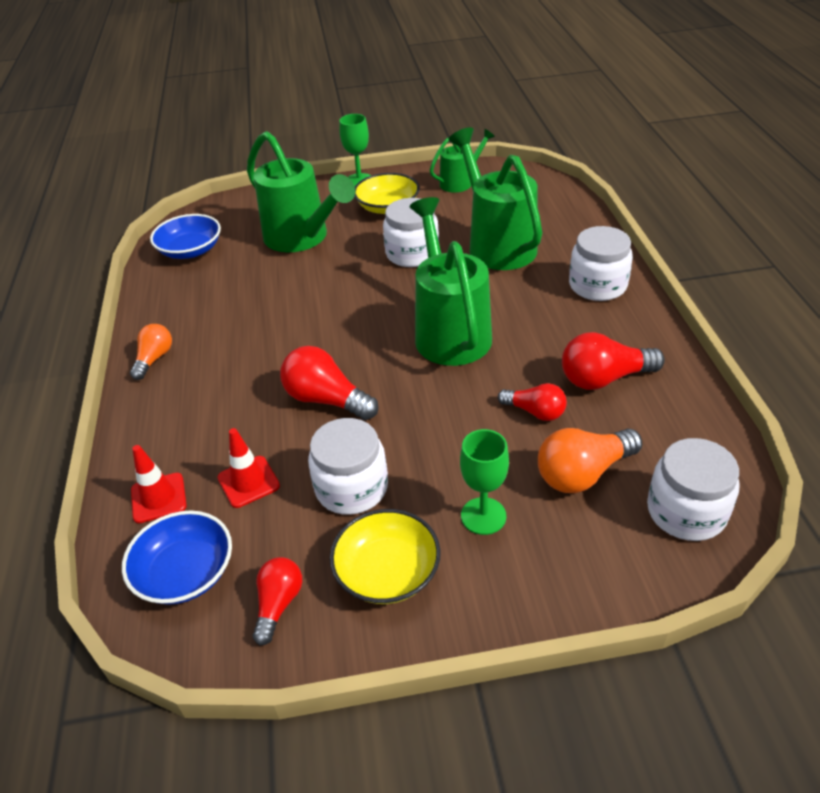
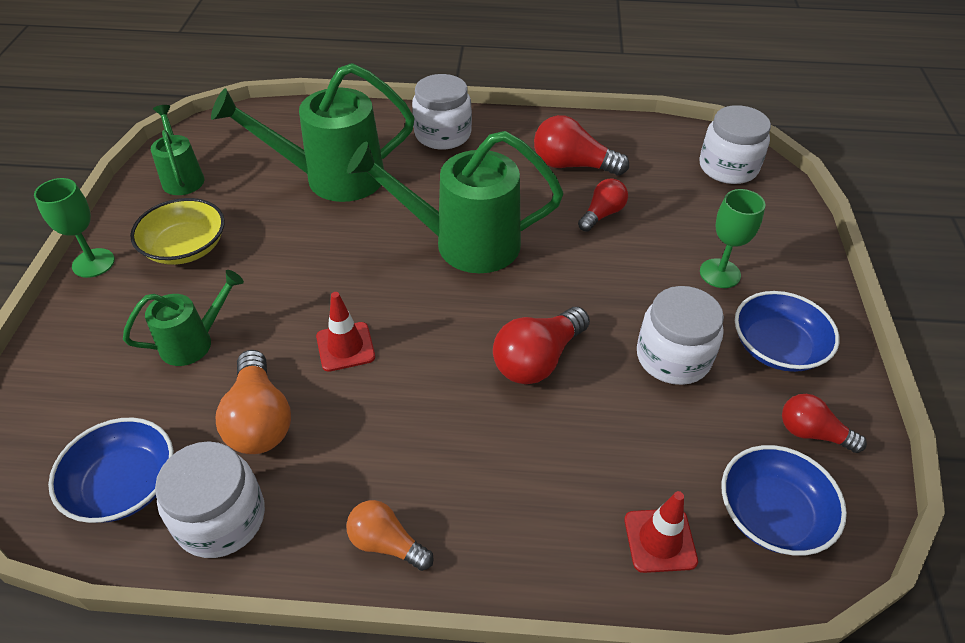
camera: 80 degrees left, 5 degrees up
(248, 482) = (649, 445): red traffic cone -> red traffic cone (345, 347)
(302, 238) = (194, 342): green watering can -> green watering can, size x0.54
(387, 572) = (777, 347): yellow bowl -> blue bowl
(412, 253) = (305, 245): white jar -> white jar (221, 518)
(583, 473) = (681, 206): orange light bulb -> orange light bulb (259, 419)
(604, 378) = (572, 165): red light bulb -> red light bulb turned 105 degrees clockwise

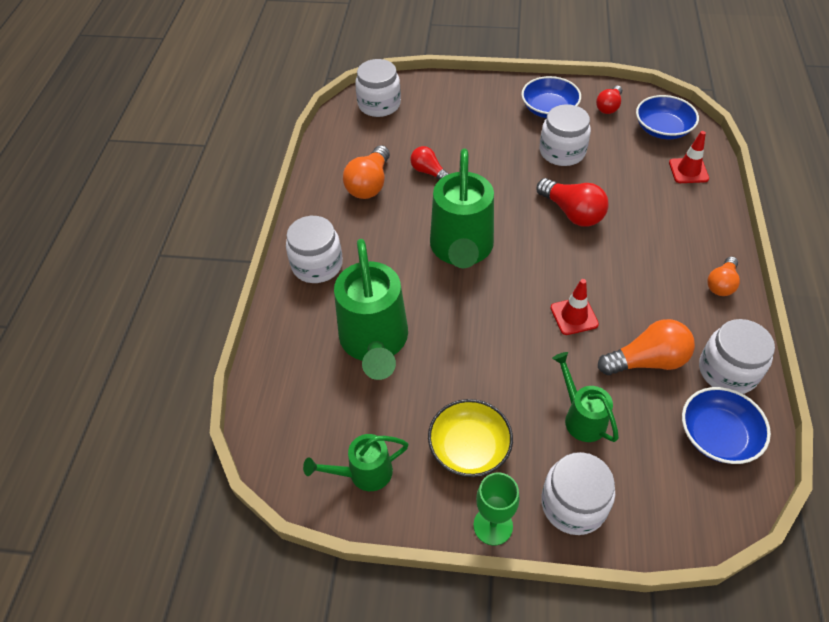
camera: 85 degrees left, 5 degrees up
(90, 326) = (573, 504): none -> white jar
(572, 165) = (369, 184): red light bulb -> orange light bulb
(720, 273) = (488, 123): green goblet -> none

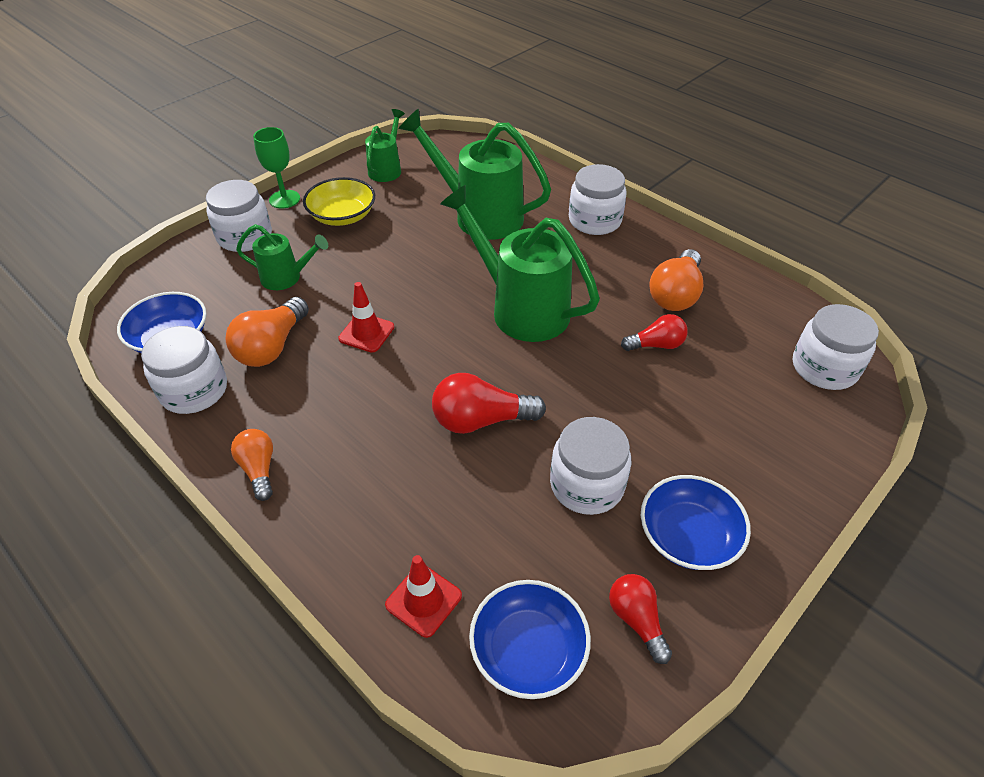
camera: 125 degrees right, 5 degrees down
(369, 184) = (675, 294): orange light bulb -> orange light bulb turned 120 degrees counterclockwise

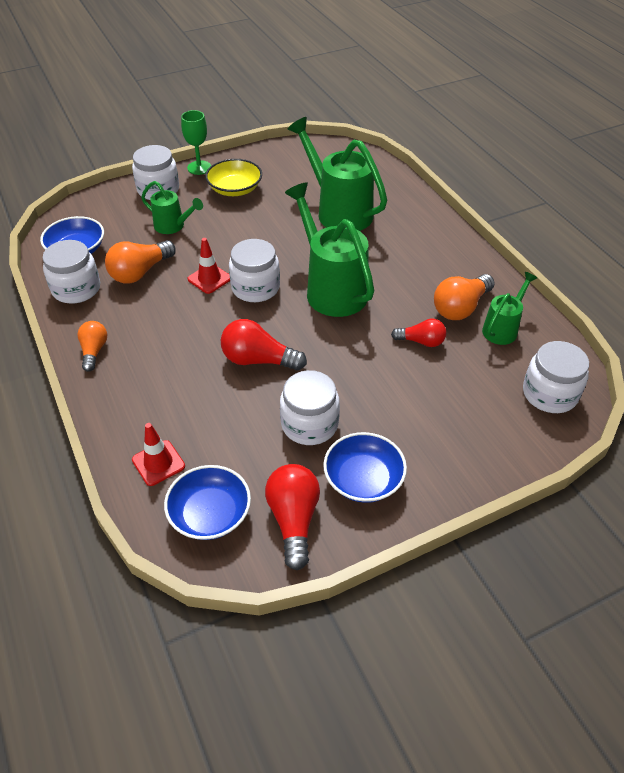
camera: 20 degrees right, 0 degrees up
(387, 169) = (286, 160): green watering can -> green watering can (502, 328)
(594, 220) = (429, 235): white jar -> white jar (255, 288)
(637, 620) = (293, 520): red light bulb -> red light bulb, size x1.57

